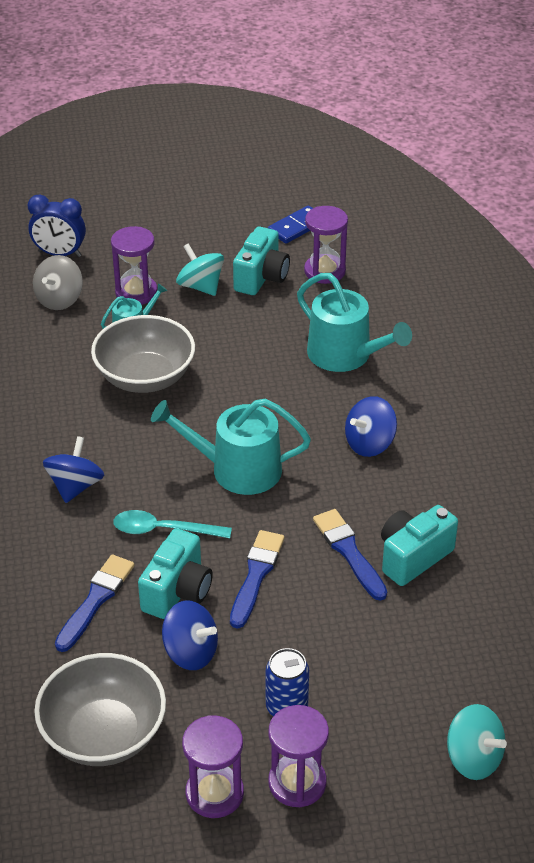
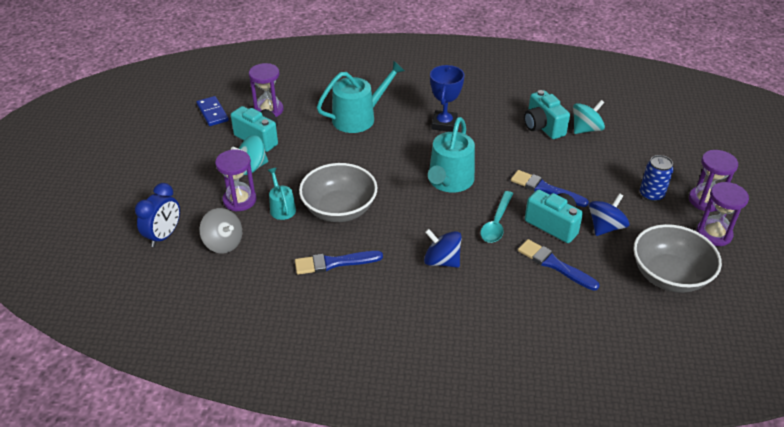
camera: 75 degrees left, 0 degrees up
(349, 552) = (533, 149): blue brush -> blue brush (334, 263)
(369, 443) = (444, 124): blue spinning top -> blue trophy
(473, 758) = (688, 136): turquoise spinning top -> turquoise spinning top (586, 129)

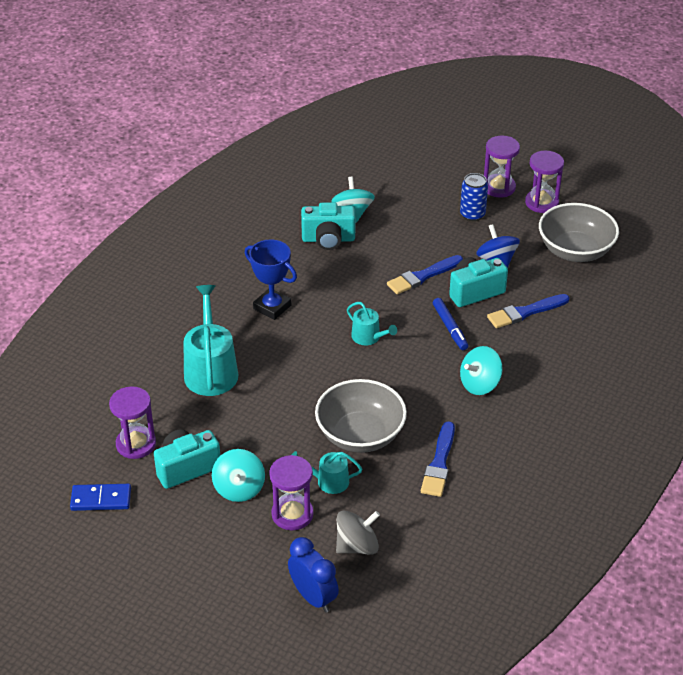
camera: 65 degrees left, 0 degrees up
(442, 261) = (479, 384): blue spinning top -> turquoise spinning top
(449, 181) = (368, 337): turquoise watering can -> turquoise watering can, size x0.54
(496, 223) = (450, 328): turquoise spoon -> blue marker

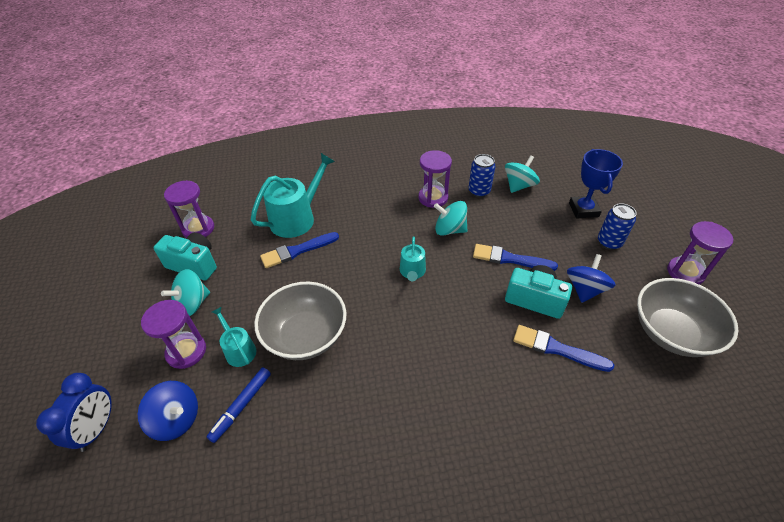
camera: 50 degrees right, 5 degrees up
(101, 499) = (135, 245): blue domino -> none
(272, 307) = (385, 207): blue trophy -> blue trophy (583, 210)
(328, 239) = (479, 191): turquoise camera -> blue can
(357, 546) = (176, 419): grey spinning top -> blue spinning top
(439, 463) = (319, 412): blue brush -> blue brush (297, 251)
(450, 328) = (478, 311): blue marker -> blue marker (241, 406)
(479, 384) = (439, 376): turquoise spinning top -> turquoise spinning top (449, 230)
(499, 187) = (658, 237): purple hourglass -> purple hourglass (433, 198)

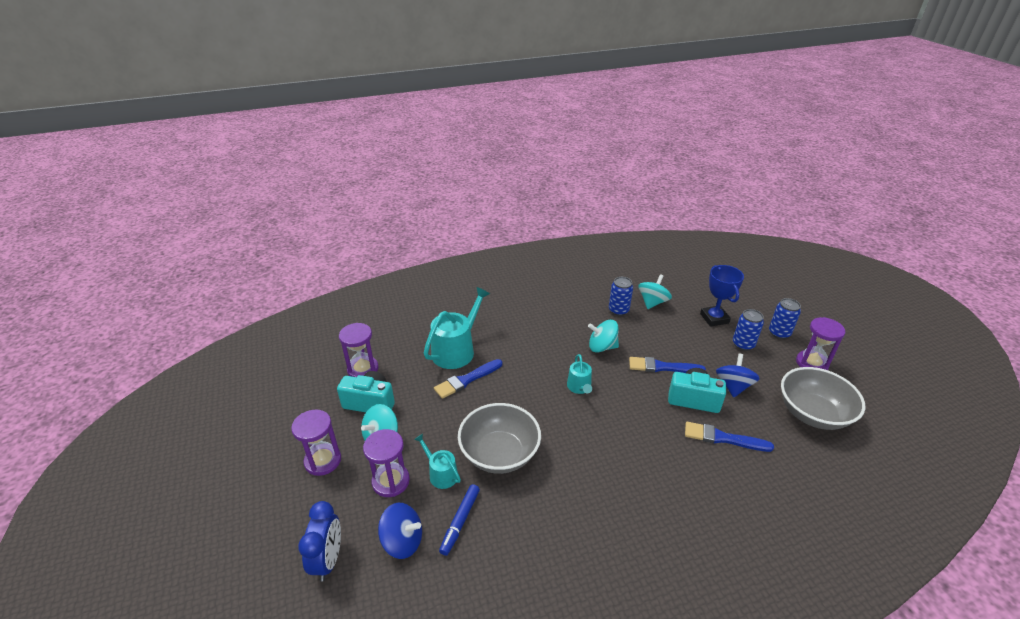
camera: 10 degrees left, 10 degrees down
(433, 198) = (578, 320): purple hourglass -> purple hourglass (323, 461)
(655, 233) = (779, 333): none -> blue can

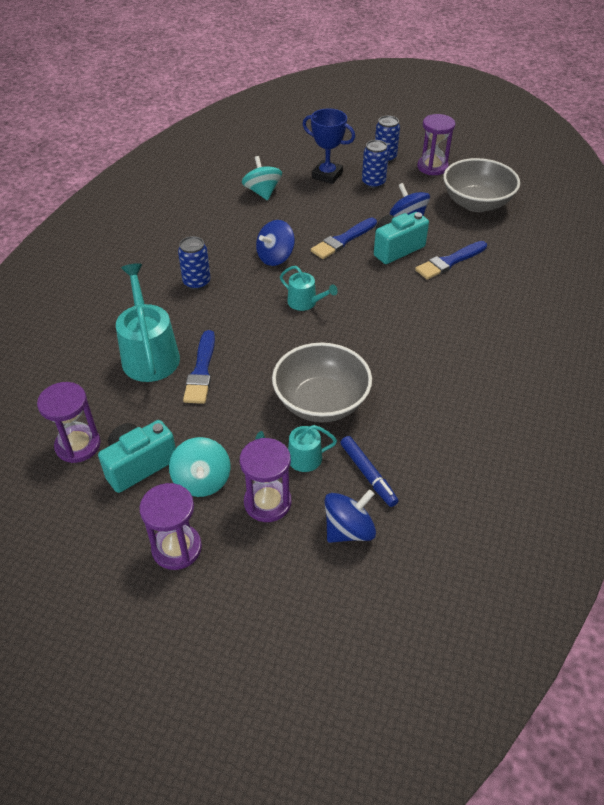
camera: 50 degrees left, 10 degrees up
(328, 560) = (313, 603): blue clock -> none
(602, 347) = (275, 257): turquoise spinning top -> blue spinning top
(618, 310) = (244, 217): blue can -> blue can (197, 282)

